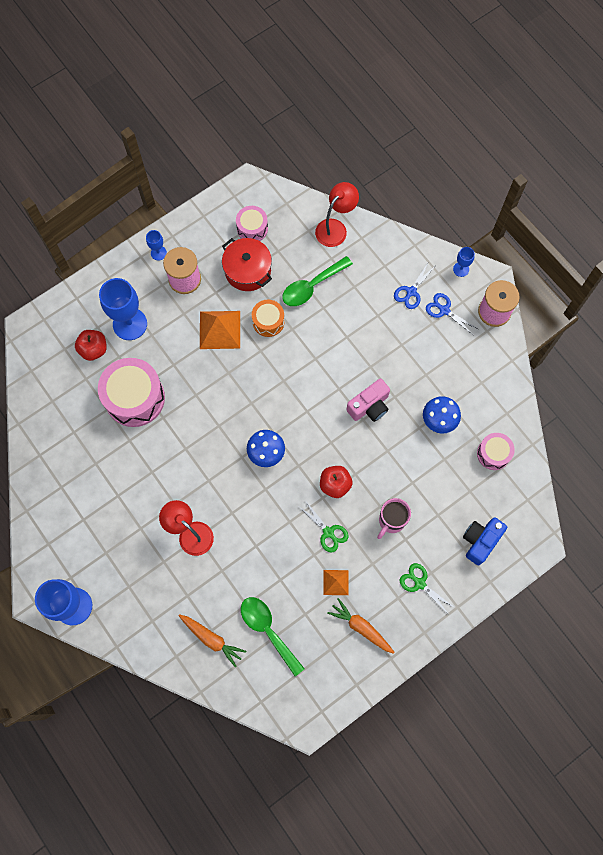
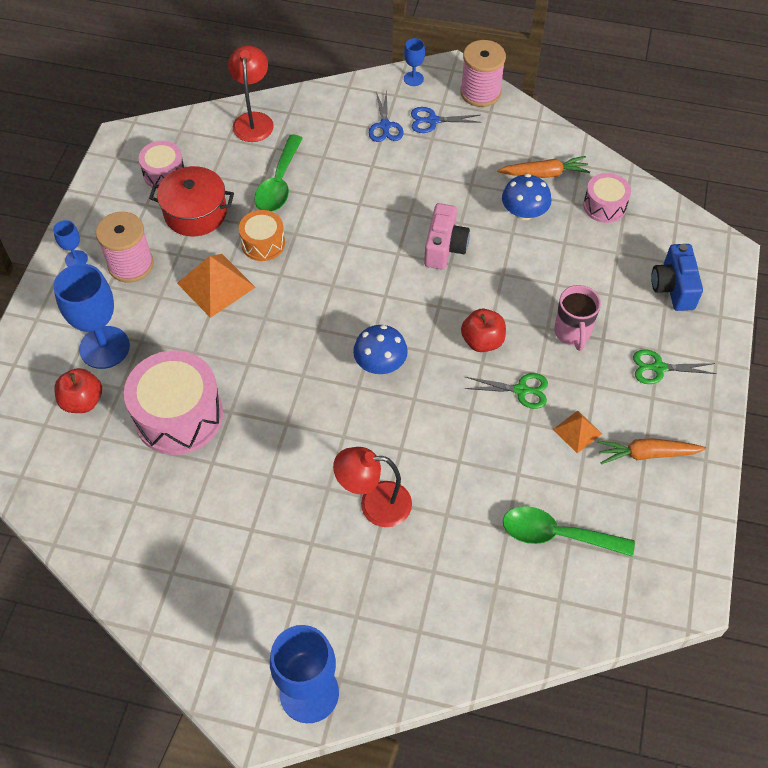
camera: 40 degrees left, 15 degrees down
(211, 639) = (505, 594): orange carrot -> orange carrot (544, 174)

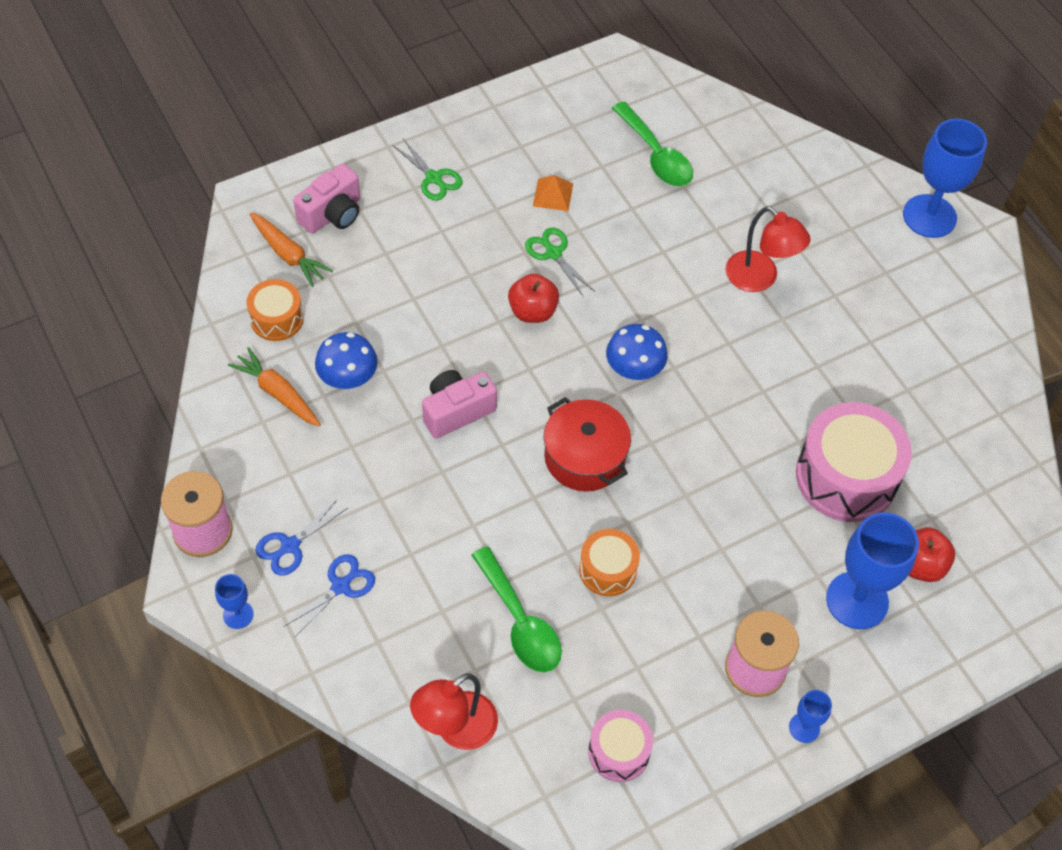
camera: 135 degrees left, 0 degrees up
(195, 213) = (635, 668): red pot -> red pot (584, 457)
(216, 285) = (696, 568): orange pyramid -> none
(279, 183) = (520, 622): green spoon -> green spoon turned 90 degrees clockwise
(432, 120) = (290, 545): blue scissors -> blue scissors turned 90 degrees clockwise
(572, 333) = (457, 254): pink mug -> none
(604, 206) = (277, 319): pink drum -> orange drum
(646, 454) = (526, 142): orange carrot -> orange carrot (288, 254)
(673, 287) = (332, 214): blue camera -> pink camera

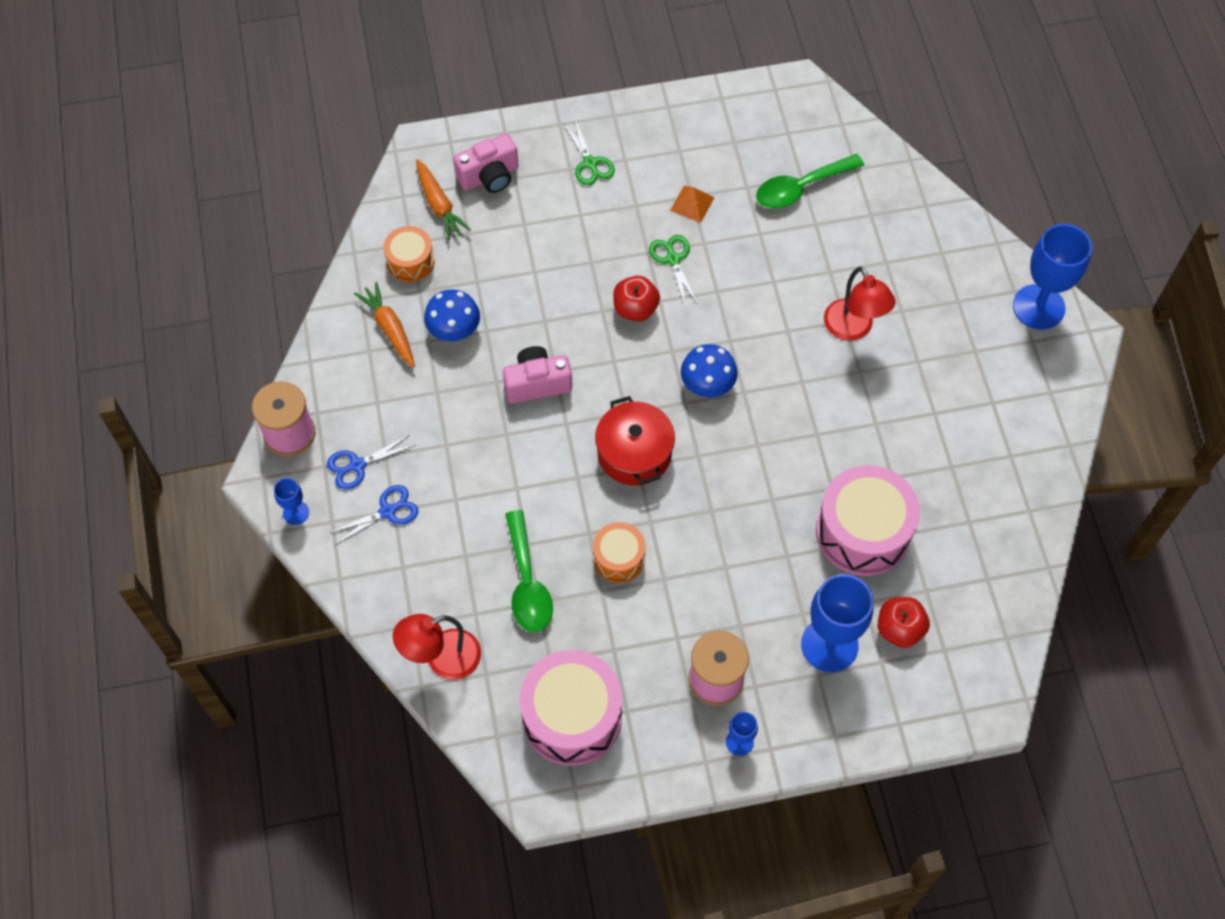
camera: 20 degrees right, 5 degrees up
(619, 752) = (572, 717): pink drum -> pink drum, size x1.83
(656, 155) = (800, 188): green spoon -> green spoon turned 75 degrees clockwise

